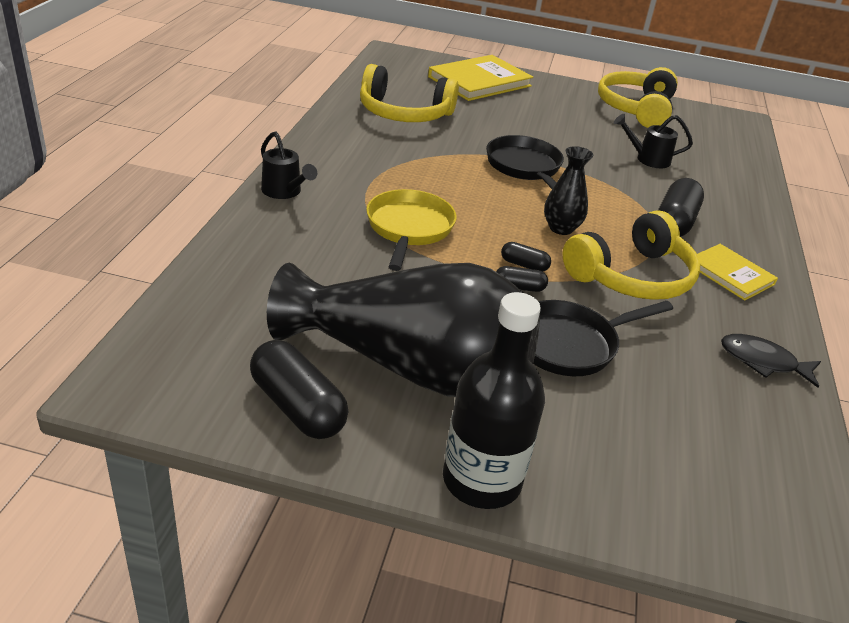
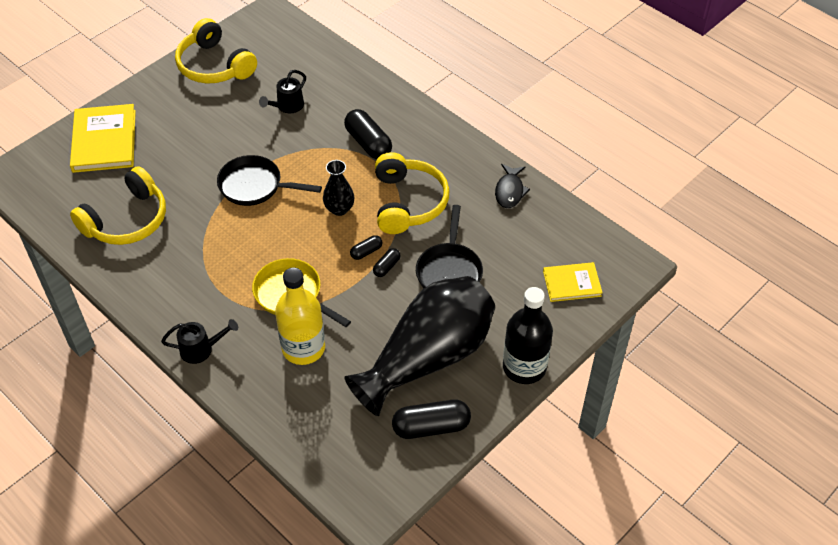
camera: 55 degrees left, 15 degrees up
(341, 258) = (303, 348): none -> yellow bottle
(730, 274) = (433, 152): yellow book -> yellow book (572, 283)
(763, 362) = (510, 191): black fish -> black fish turned 45 degrees counterclockwise

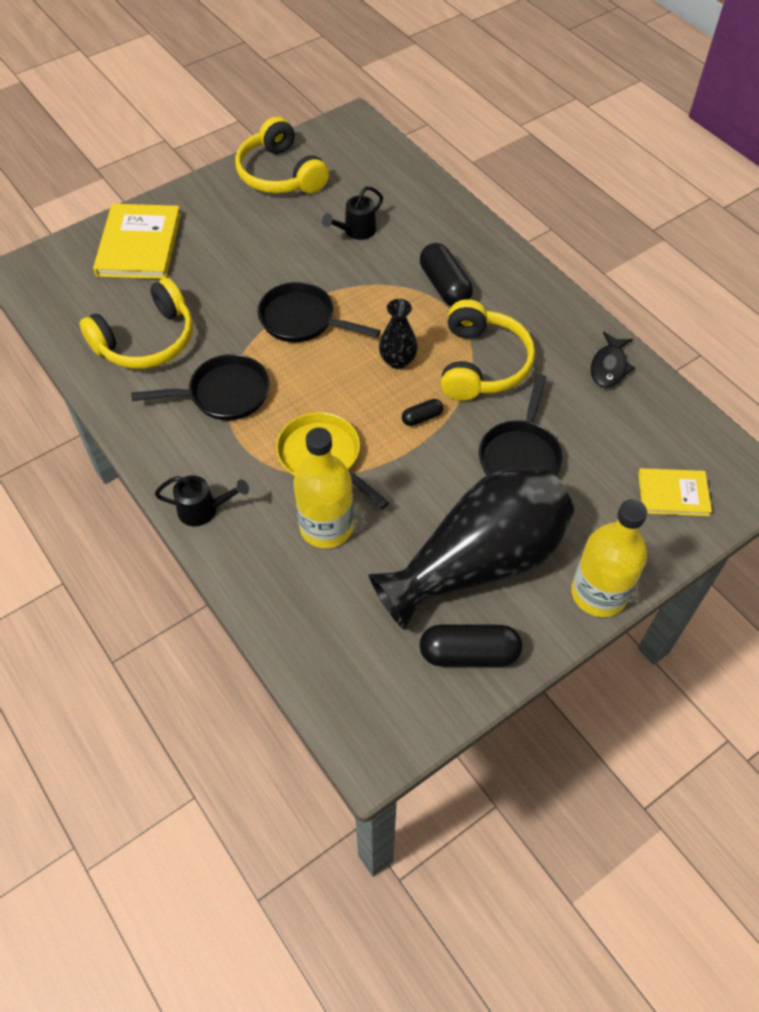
camera: 10 degrees right, 5 degrees up
(200, 255) = (224, 394): none -> black pan
(386, 267) = (444, 440): black capsule -> none
(524, 367) = (598, 593): black bottle -> yellow bottle

